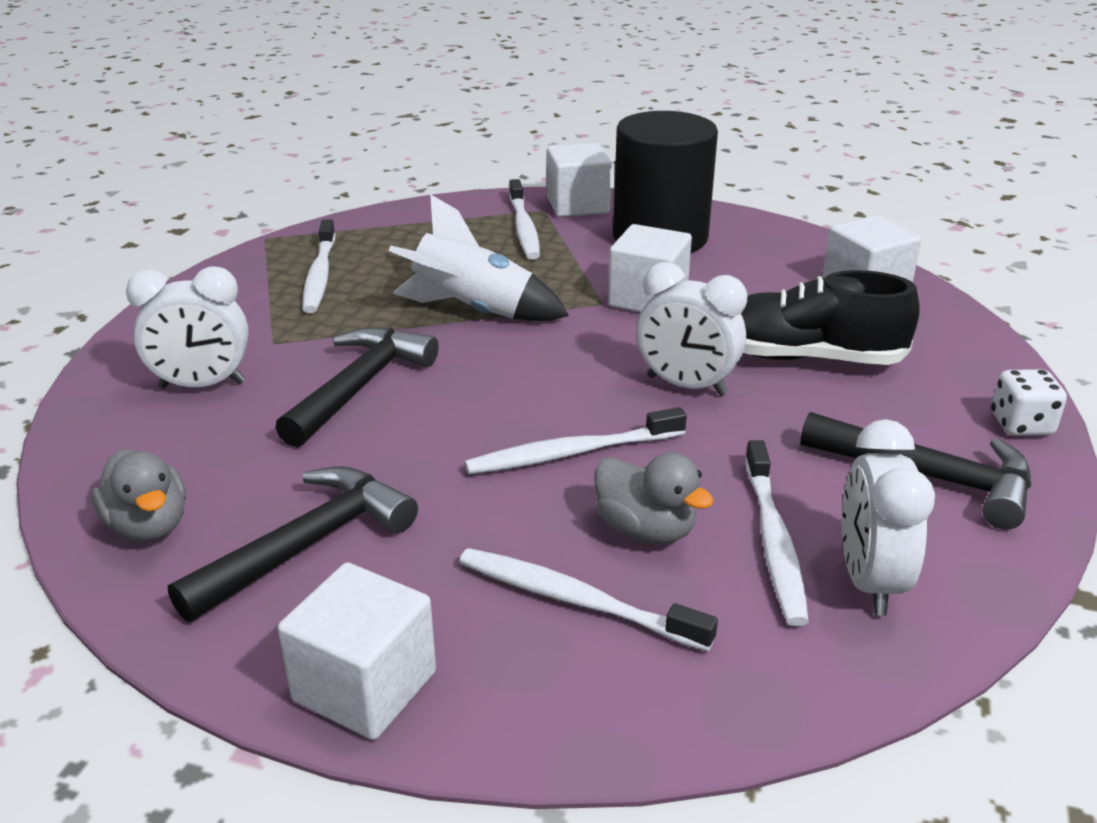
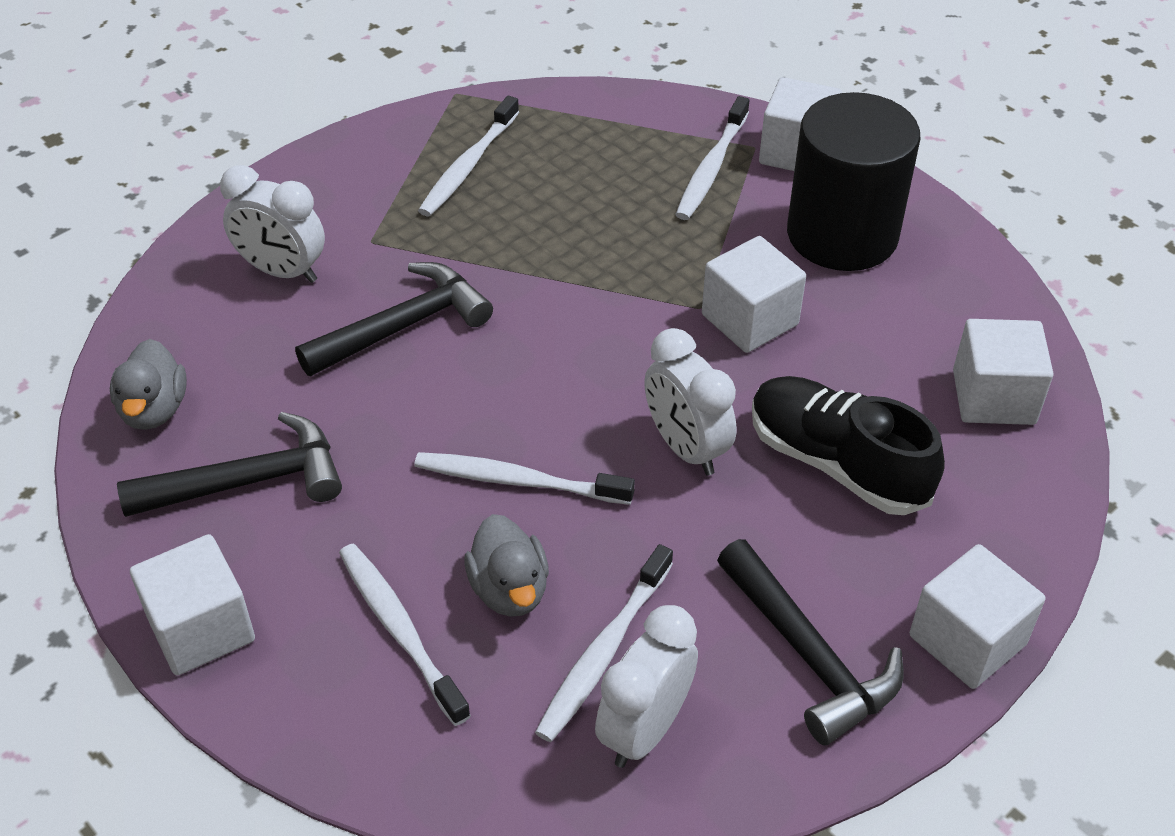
camera: 30 degrees right, 15 degrees up
(473, 311) = (570, 270): white rocket -> none
(1021, 425) = (967, 640): white dice -> white cube

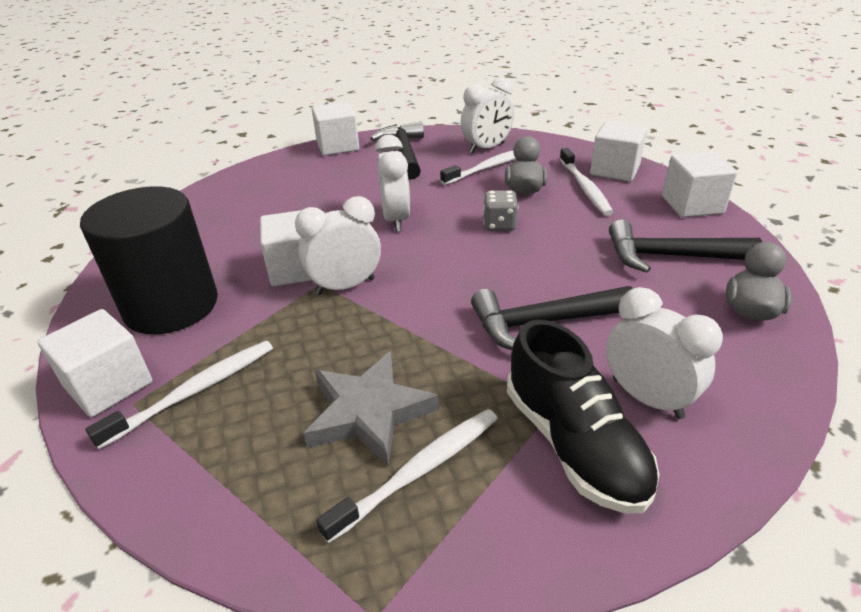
camera: 155 degrees left, 10 degrees down
(518, 481) = (499, 225): white toothbrush -> grey dice
(538, 193) = (369, 412): none -> grey star
(665, 312) = (345, 286): none -> white clock
(837, 463) = (325, 199): black shoe -> black shoe (574, 444)
(993, 397) = (215, 206): white cube -> white cube (615, 170)

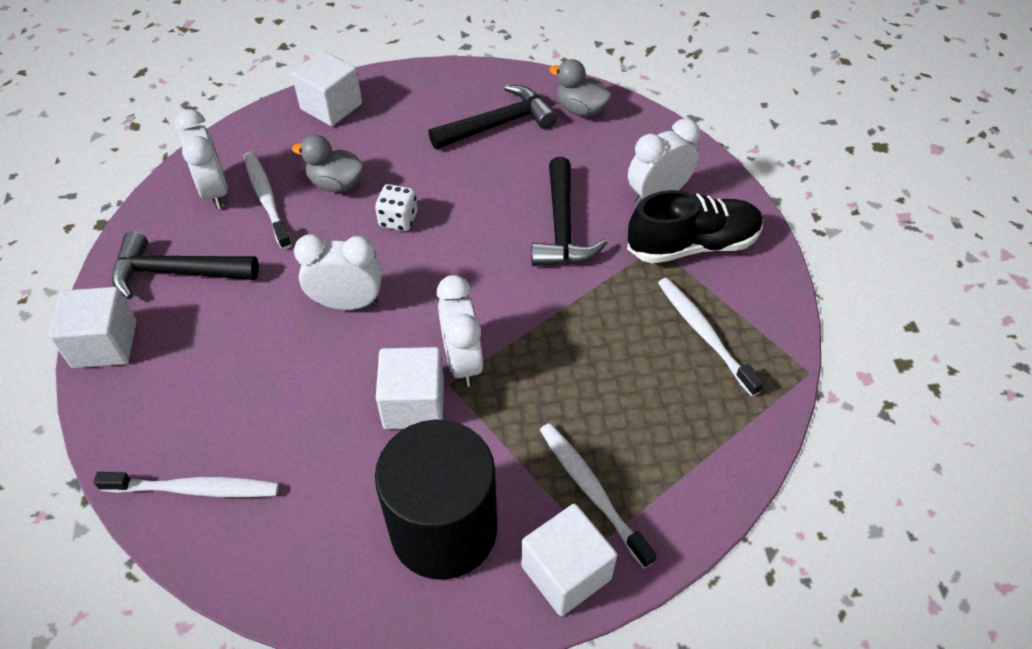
camera: 80 degrees left, 15 degrees up
(369, 412) = (642, 358): grey star -> none
(499, 225) = (398, 220): grey dice -> white dice
(584, 187) = (355, 139): white toothbrush -> white toothbrush (195, 489)
(670, 256) = (498, 124): black hammer -> black hammer turned 135 degrees counterclockwise
(692, 205) = (423, 81): white cube -> none

